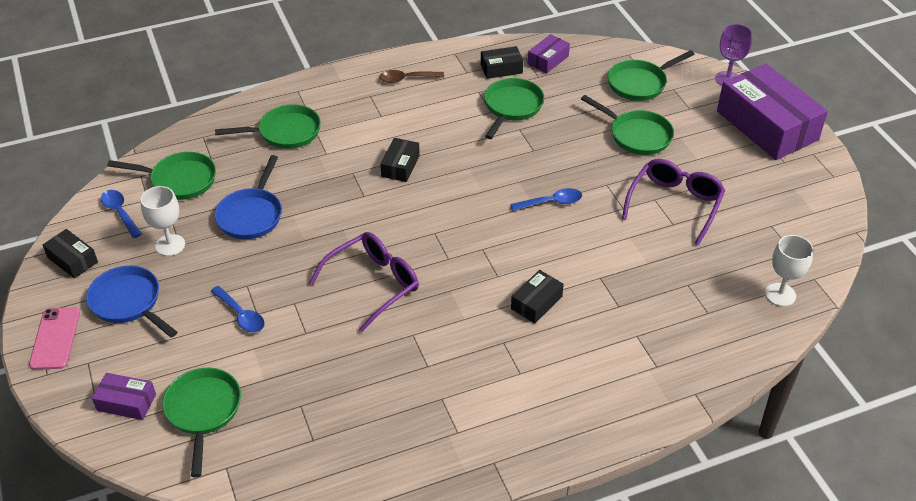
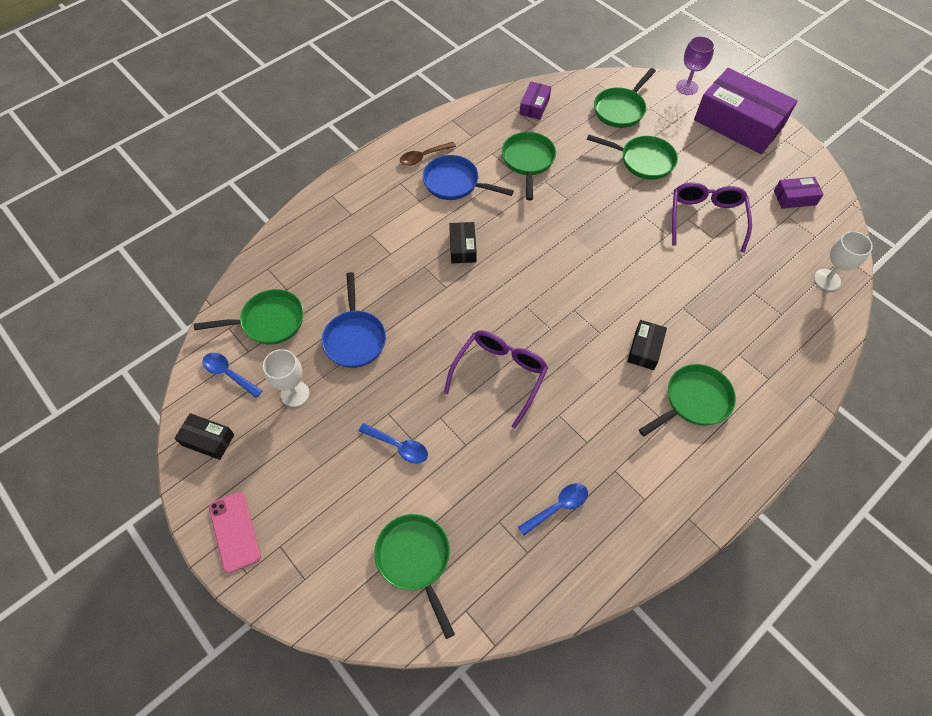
camera: 20 degrees left, 15 degrees up
(126, 402) = (339, 576): purple box -> purple box (794, 198)
(128, 302) = (286, 468): blue pan -> blue pan (455, 183)
(285, 132) = (342, 242): green pan -> green pan (694, 401)
(501, 69) = (500, 125): black box -> none
(551, 202) = (607, 246): blue spoon -> blue spoon (558, 507)

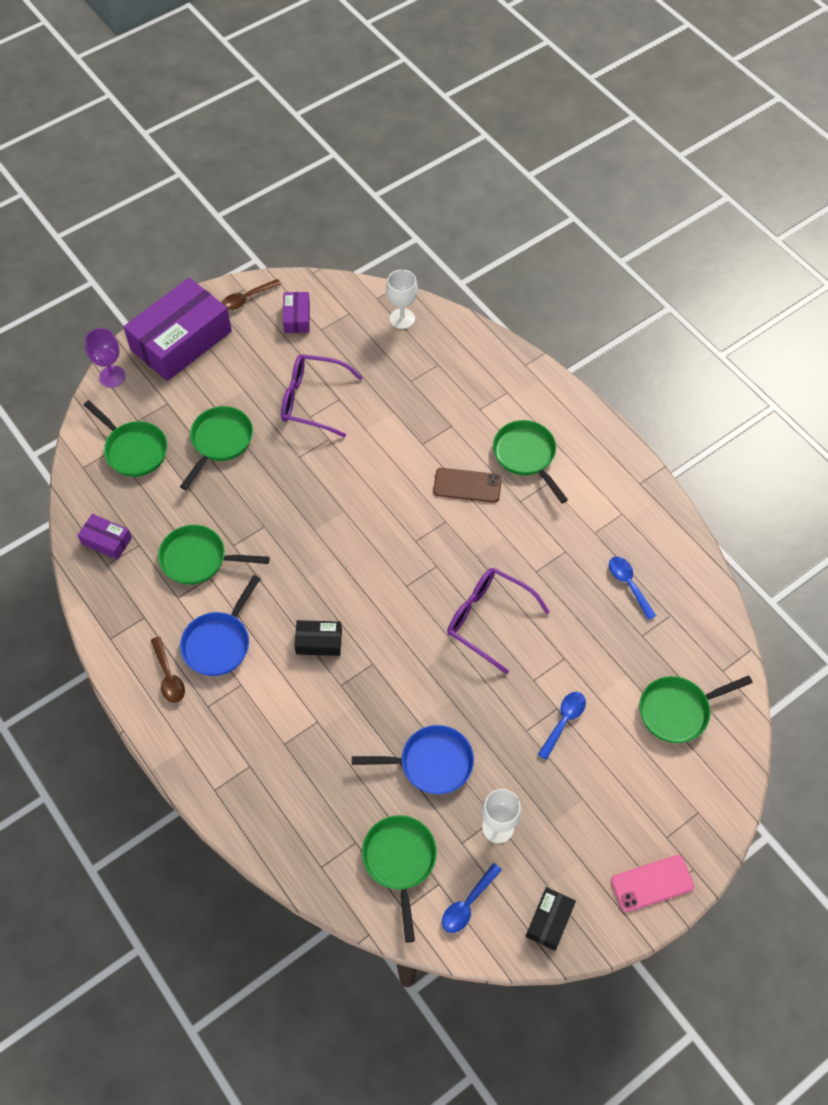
camera: 85 degrees left, 0 degrees up
(644, 349) = (467, 485): black box -> brown phone
(801, 160) = (247, 299): none -> brown spoon

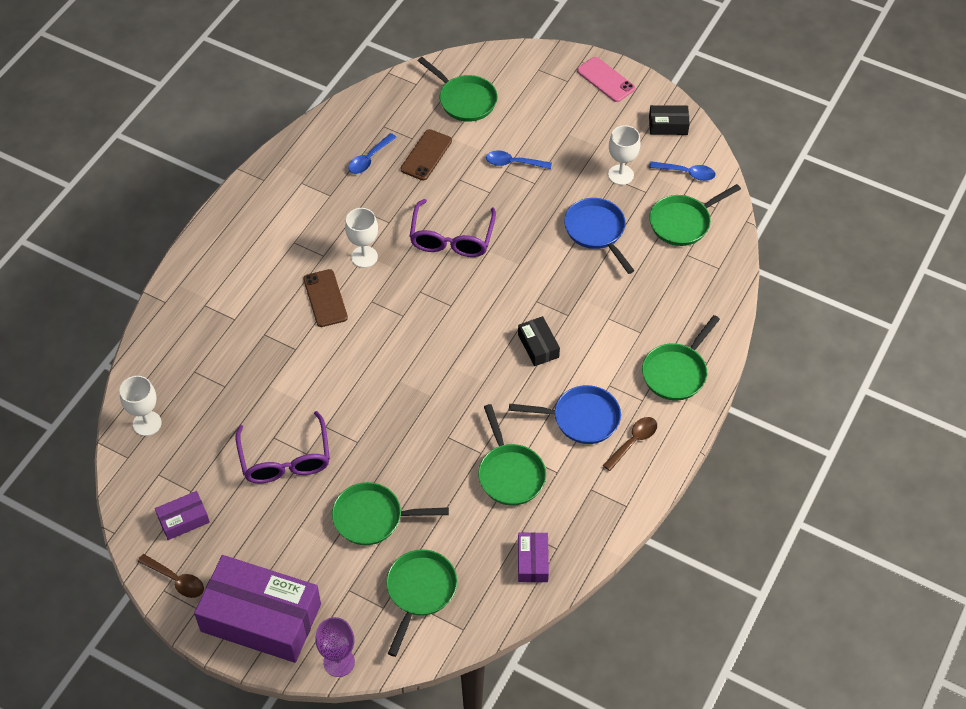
camera: 115 degrees left, 5 degrees down
(501, 534) = (364, 257): none -> white goblet
(526, 456) = (272, 266): green pan -> green pan (676, 372)
(611, 640) = (426, 155): none -> brown phone

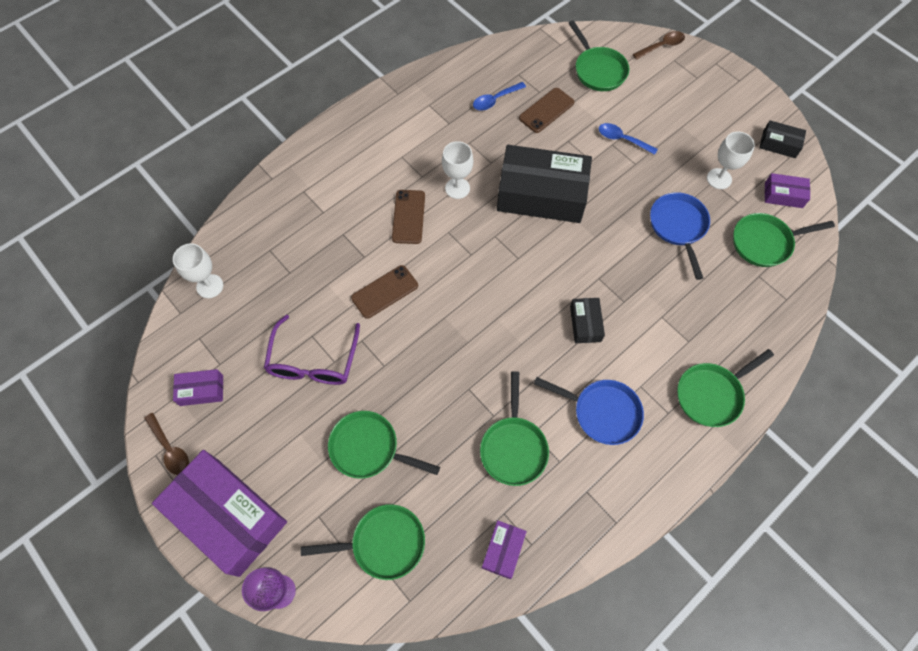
camera: 20 degrees right, 10 degrees up
(330, 375) = (385, 292): none -> brown phone
(420, 591) = (383, 543): green pan -> green pan turned 45 degrees clockwise
(451, 238) = (541, 194): purple glasses -> black box
(605, 80) = (733, 86): pink phone -> none
(633, 441) = (645, 454): brown spoon -> brown spoon (662, 46)
(687, 173) = (783, 195): blue spoon -> purple box

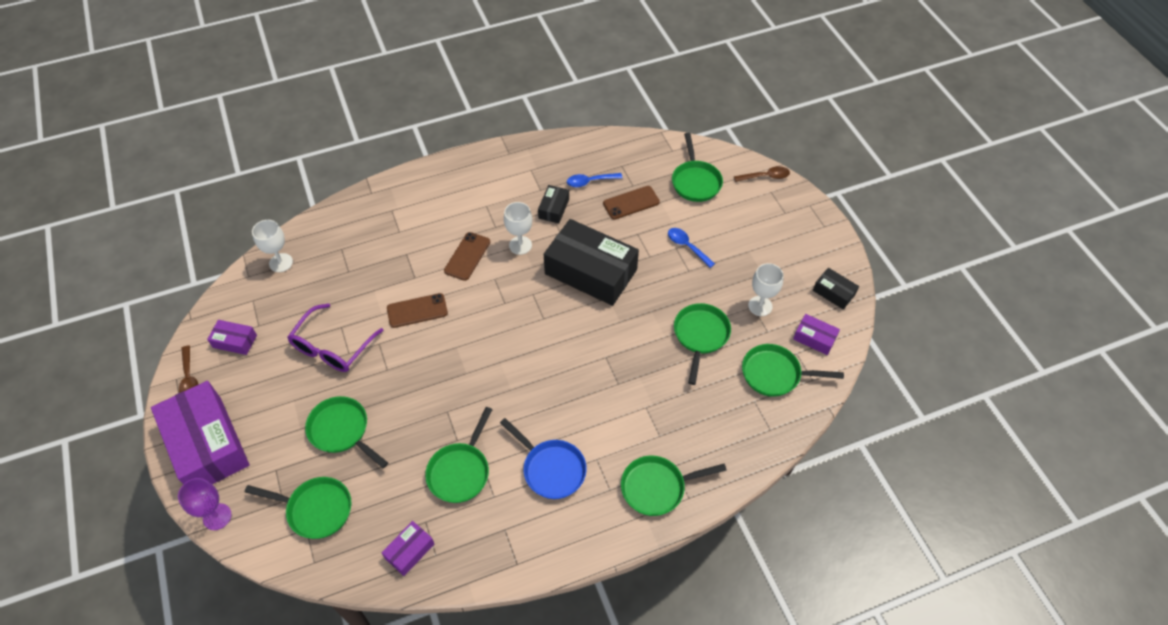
camera: 20 degrees right, 10 degrees down
(585, 324) = (574, 391): black box -> black box (554, 208)
(678, 227) = (700, 336): blue pan -> green pan

